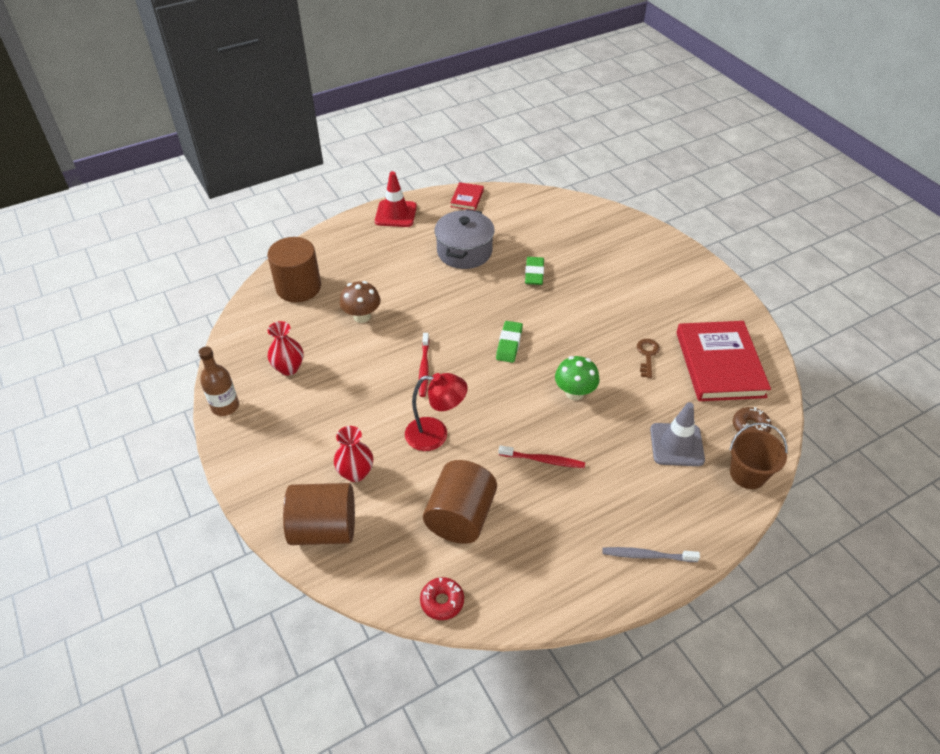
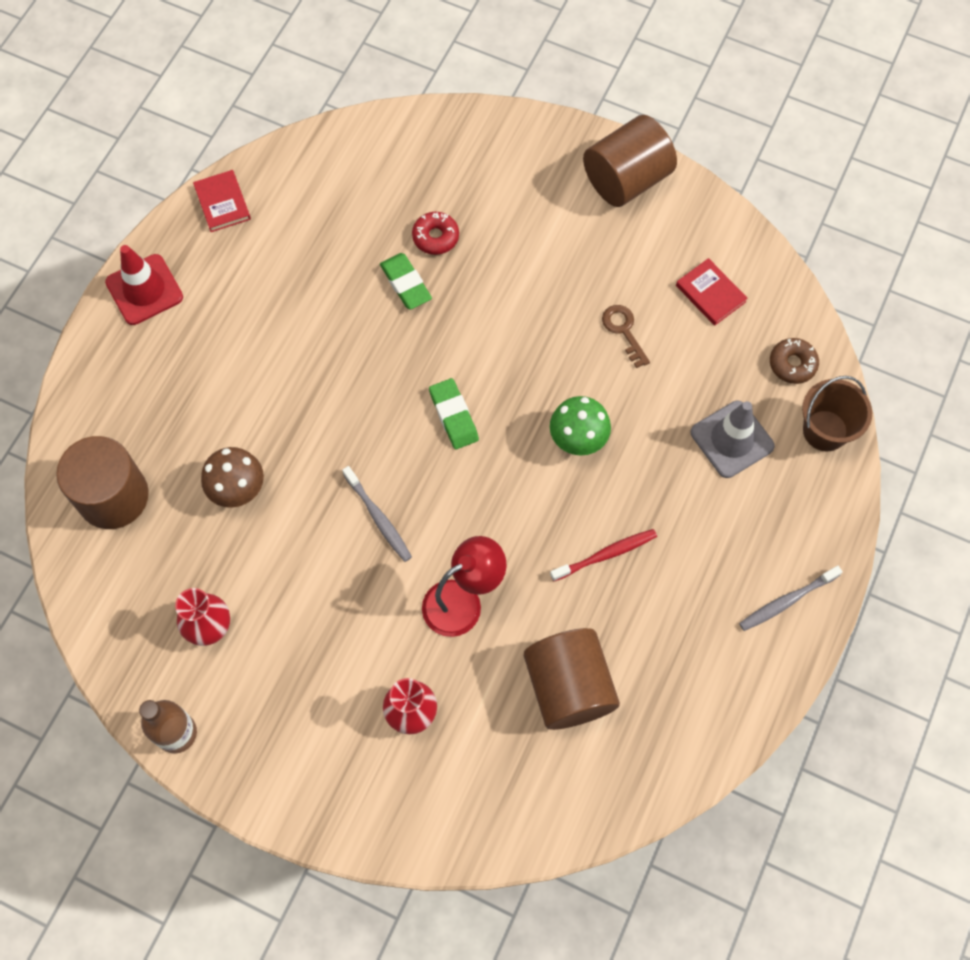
camera: 35 degrees left, 20 degrees up
(324, 528) = (433, 805): brown cylinder -> brown cylinder (626, 179)
(424, 368) = (378, 518): red toothbrush -> grey toothbrush
(442, 601) = (622, 798): red donut -> red donut (435, 237)
(464, 251) = (289, 301): grey pot -> none
(719, 364) = (710, 294): red book -> red book, size x0.46

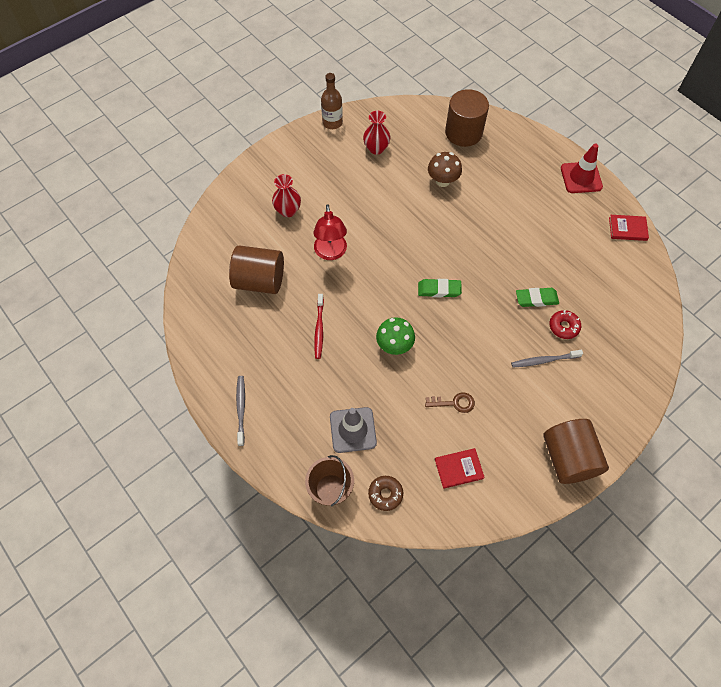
camera: 115 degrees right, 5 degrees down
(378, 518) = (396, 233): grey toothbrush -> grey toothbrush (544, 360)

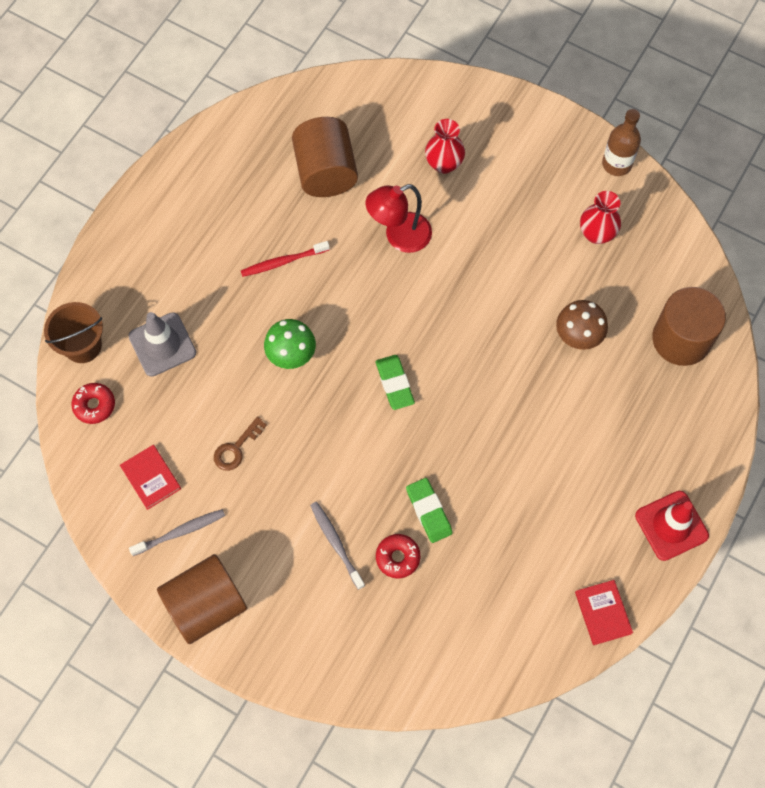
camera: 70 degrees right, 5 degrees up
(241, 409) = (149, 217): grey toothbrush -> grey toothbrush (180, 532)
(385, 494) = (94, 405): brown donut -> red donut
(454, 403) = (236, 448): brown key -> brown key turned 60 degrees clockwise

